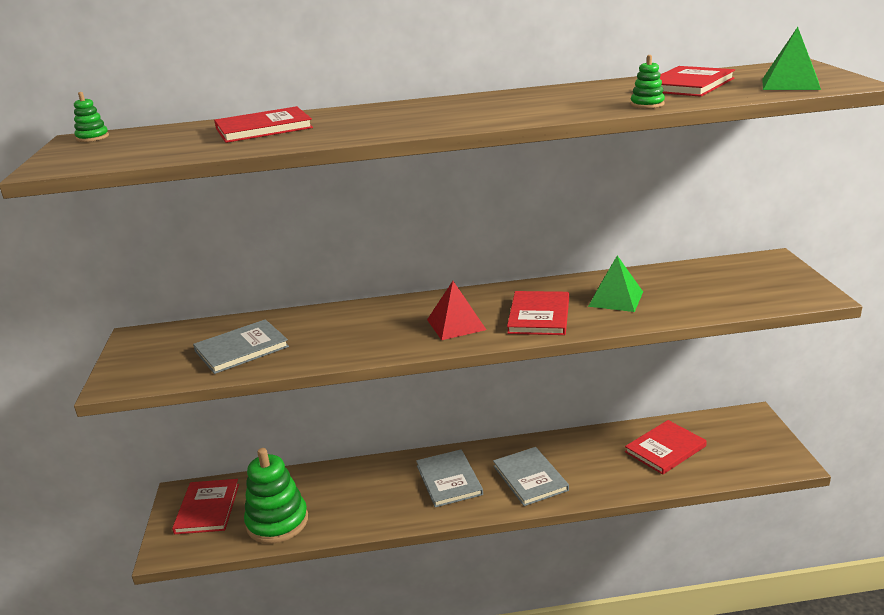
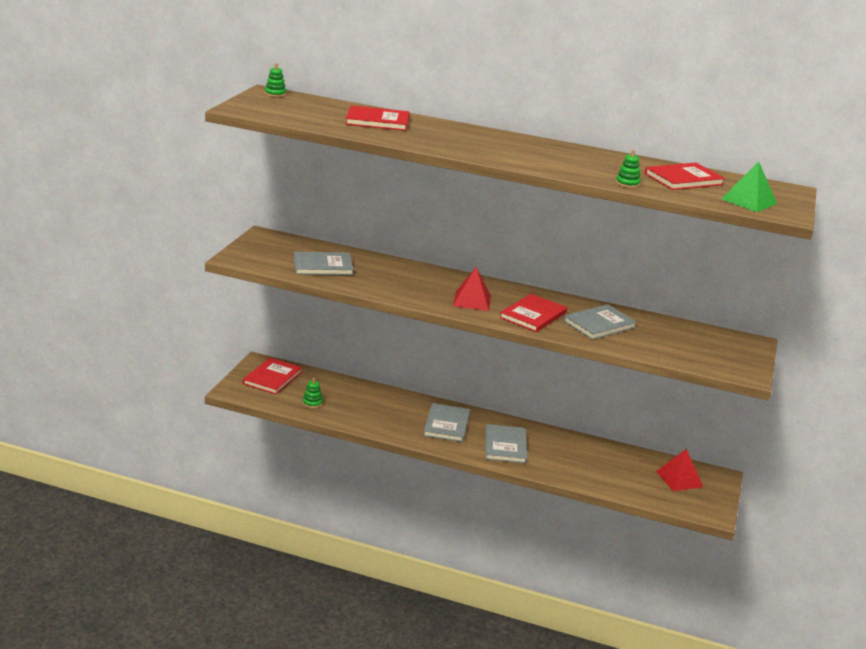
camera: 20 degrees right, 0 degrees up
(277, 522) = (312, 403): green stacking toy -> green stacking toy, size x0.43
(615, 299) = (599, 324): green pyramid -> grey book
(665, 449) = (624, 468): red book -> none
(723, 437) = (679, 479): none -> red pyramid

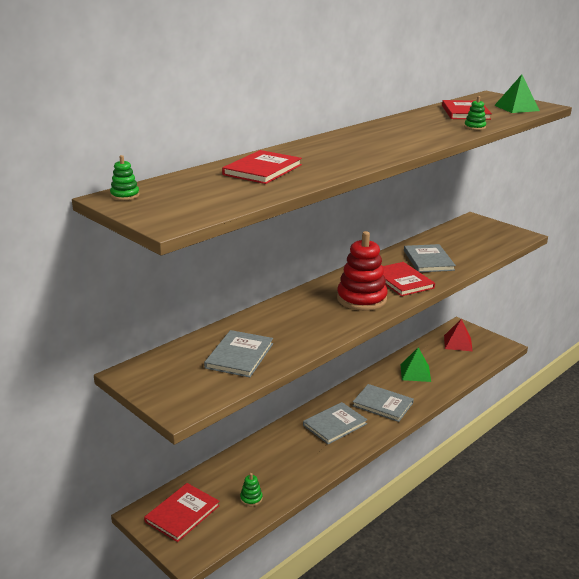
camera: 60 degrees left, 0 degrees up
(272, 378) = (182, 514): red book -> red book turned 75 degrees clockwise
(446, 424) = (335, 425): grey book -> grey book turned 75 degrees counterclockwise
(472, 300) = (361, 299): red pyramid -> red stacking toy
(584, 458) = (415, 373): none -> green pyramid

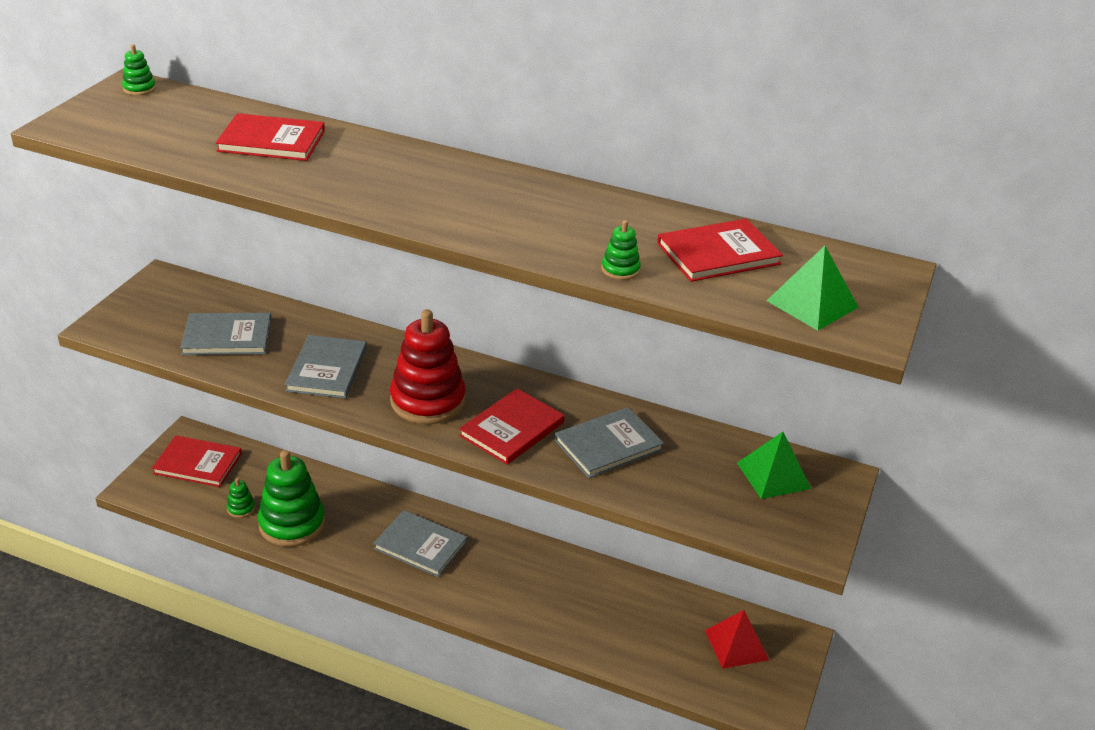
camera: 65 degrees right, 10 degrees up
(283, 476) = (292, 524): none -> green stacking toy
(382, 404) = (495, 584): grey book -> grey book (327, 369)
(415, 373) = (604, 605): green pyramid -> green pyramid (773, 475)

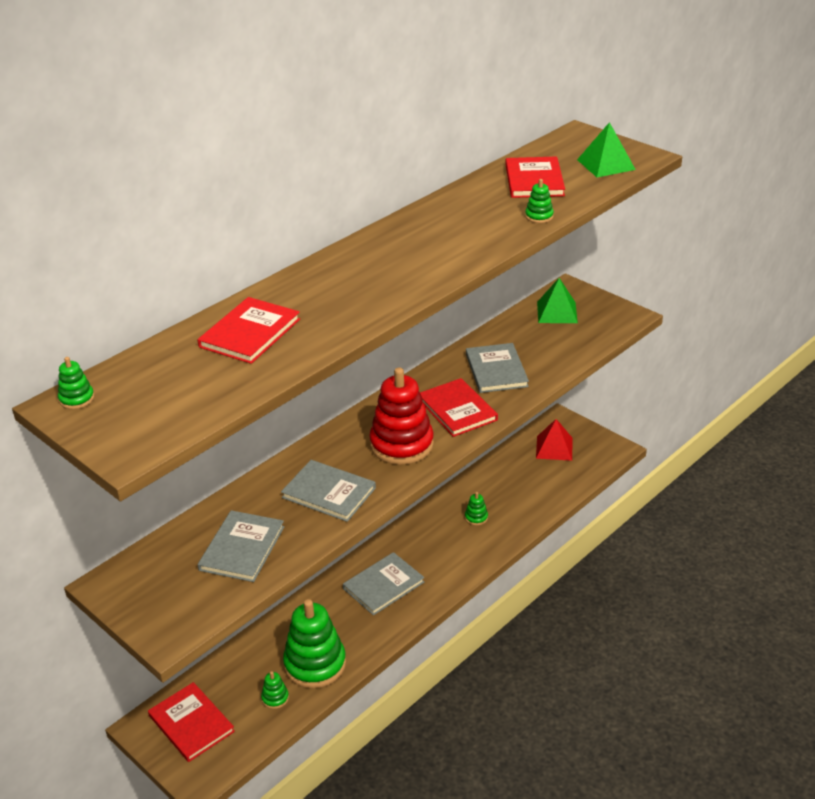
camera: 65 degrees left, 0 degrees up
(197, 463) = (191, 723): red book -> red book turned 75 degrees counterclockwise
(564, 597) = (476, 517): none -> green stacking toy

